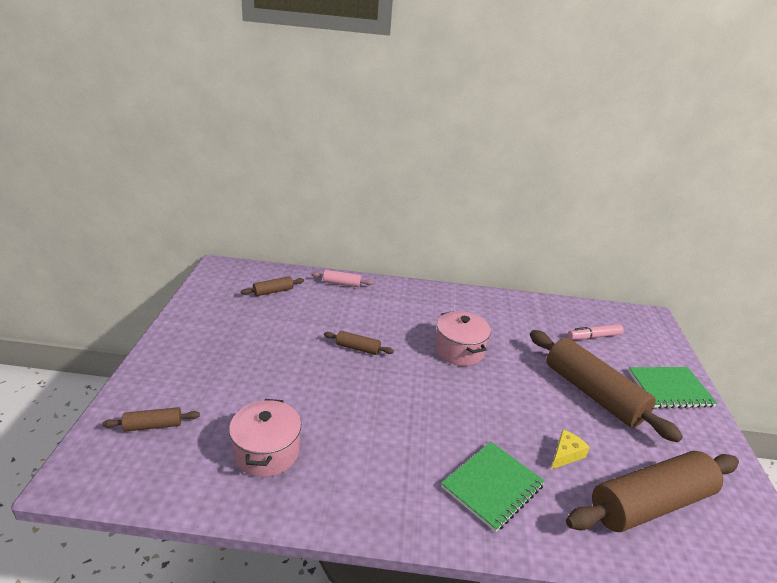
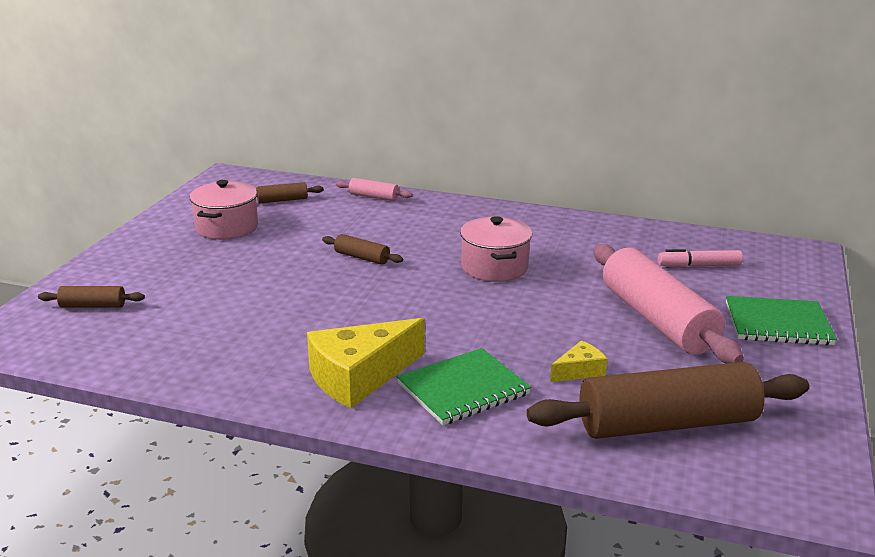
camera: 15 degrees right, 5 degrees down
(267, 452) = (207, 337): pink pot -> pink pot (227, 227)
(408, 483) = (359, 377): none -> yellow cheese
(593, 393) = (658, 320): brown rolling pin -> pink rolling pin

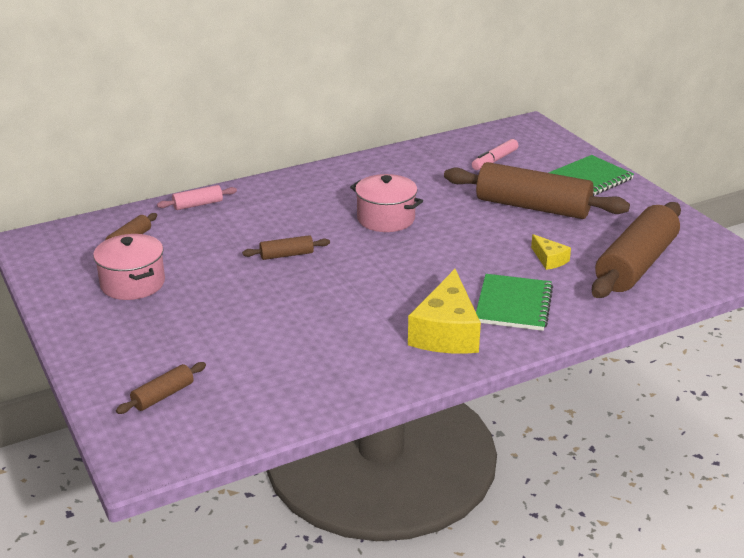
camera: 45 degrees left, 5 degrees up
(579, 371) = (549, 259): yellow cheese -> yellow cheese turned 135 degrees clockwise
(658, 320) = (533, 207): pink rolling pin -> brown rolling pin

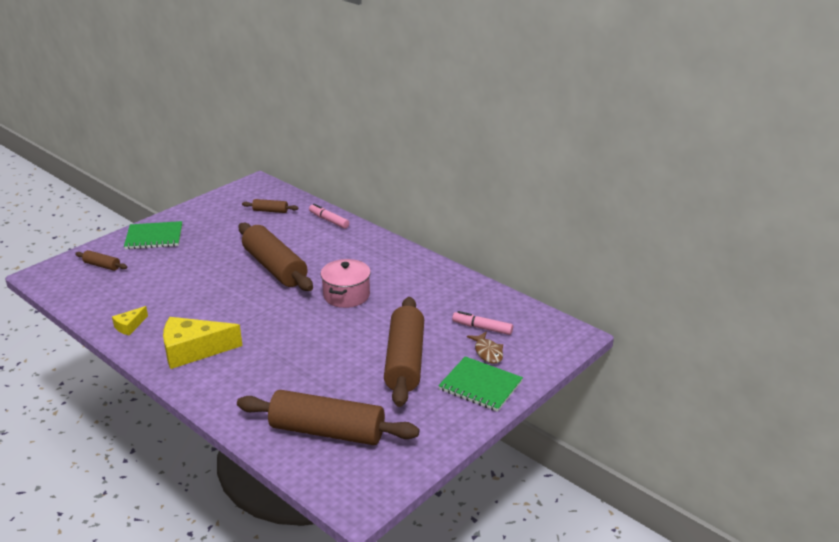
camera: 70 degrees right, 0 degrees up
(133, 283) = (219, 225): pink pot -> none
(198, 204) = (329, 220): pink rolling pin -> pink marker
(286, 255) = (274, 267): brown rolling pin -> brown rolling pin, size x2.29
(514, 305) = (239, 375): green notebook -> green notebook (154, 237)
(537, 166) = (487, 352): none -> brown fish
(549, 259) = (316, 382): yellow cheese -> yellow cheese (129, 326)

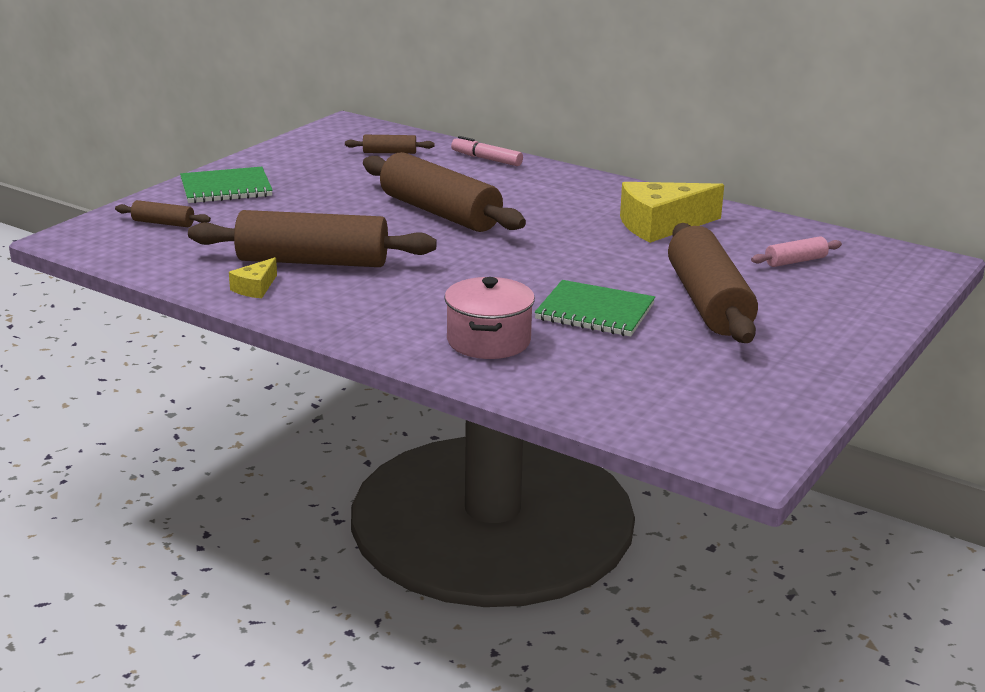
camera: 10 degrees left, 5 degrees down
(193, 350) = (377, 309): yellow cheese -> yellow cheese (661, 225)
(327, 431) = (647, 384): brown rolling pin -> brown rolling pin (313, 261)
(346, 295) = (570, 237): pink pot -> pink pot (488, 341)
(480, 386) = (837, 322): green notebook -> green notebook (595, 312)
(482, 328) = (795, 261): pink marker -> pink rolling pin
(487, 352) = (822, 286): brown fish -> none

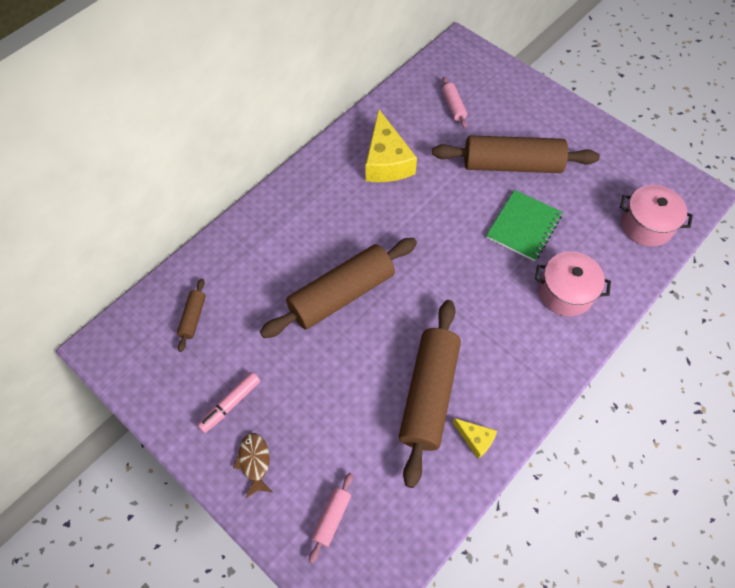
camera: 80 degrees left, 35 degrees up
(163, 223) = (332, 518): brown rolling pin -> pink rolling pin
(226, 188) = (254, 462): green notebook -> brown fish
(486, 159) = (228, 246): pink marker -> pink marker (230, 404)
(647, 406) = (646, 225): none -> pink pot

